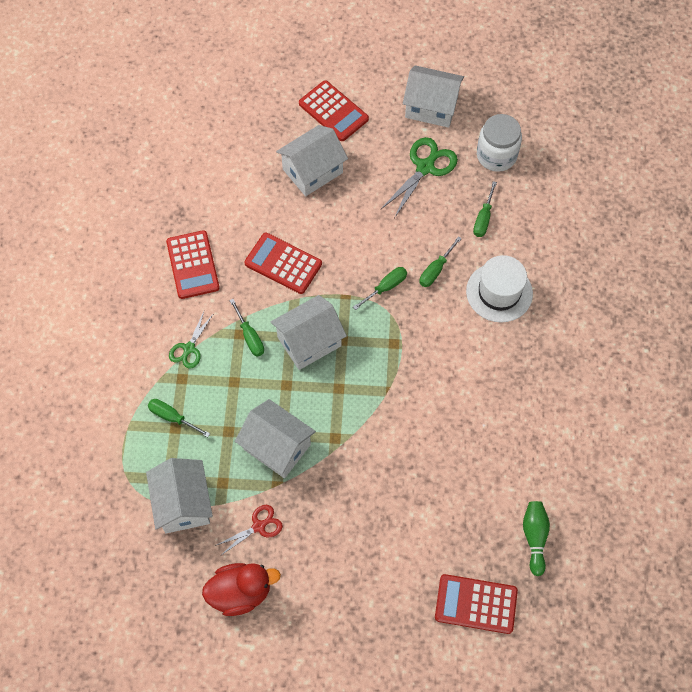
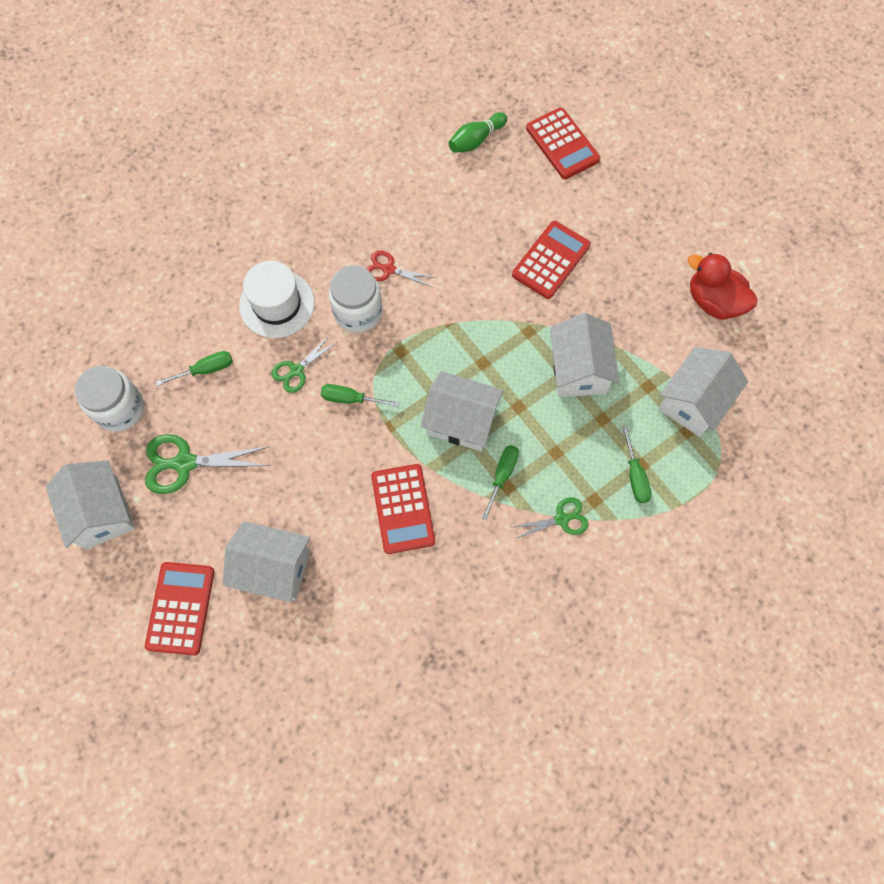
camera: 130 degrees left, 5 degrees up
(192, 265) = (477, 593): red calculator -> red calculator (551, 260)
(259, 526) = (653, 330): red scissors -> red scissors (388, 269)
(436, 270) = (296, 371): green screwdriver -> green scissors
(449, 338) = (358, 312): none -> white jar

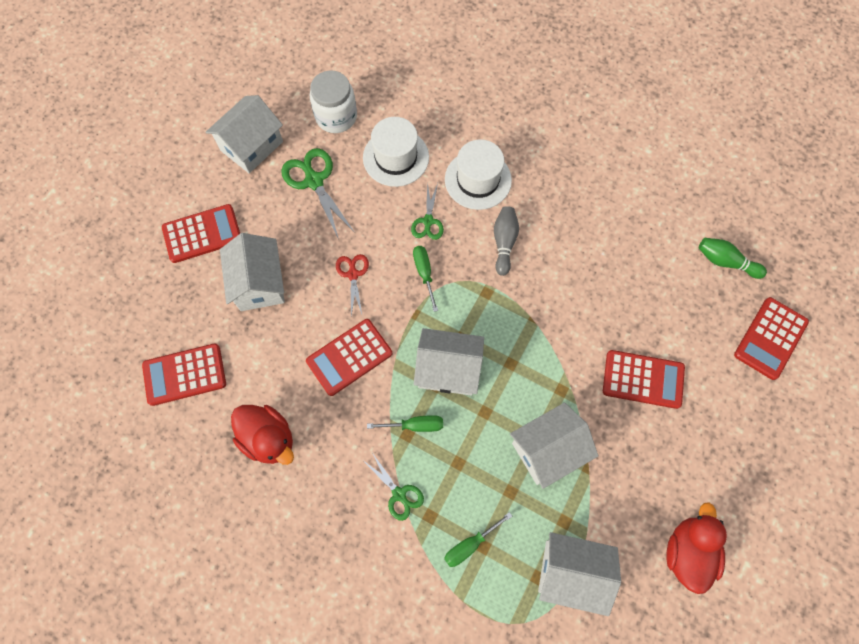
camera: 65 degrees right, 0 degrees up
(205, 370) = (396, 157): green screwdriver -> white hat
(296, 371) = (428, 221): green scissors -> green scissors turned 105 degrees counterclockwise
(337, 687) = (184, 374): none -> red calculator
(358, 312) = (504, 243): white jar -> grey bowling pin
(388, 269) = (556, 248): red scissors -> red scissors (353, 274)
(450, 624) = (268, 438): none -> red duck
(461, 421) = (448, 369): white house -> white house turned 75 degrees counterclockwise

